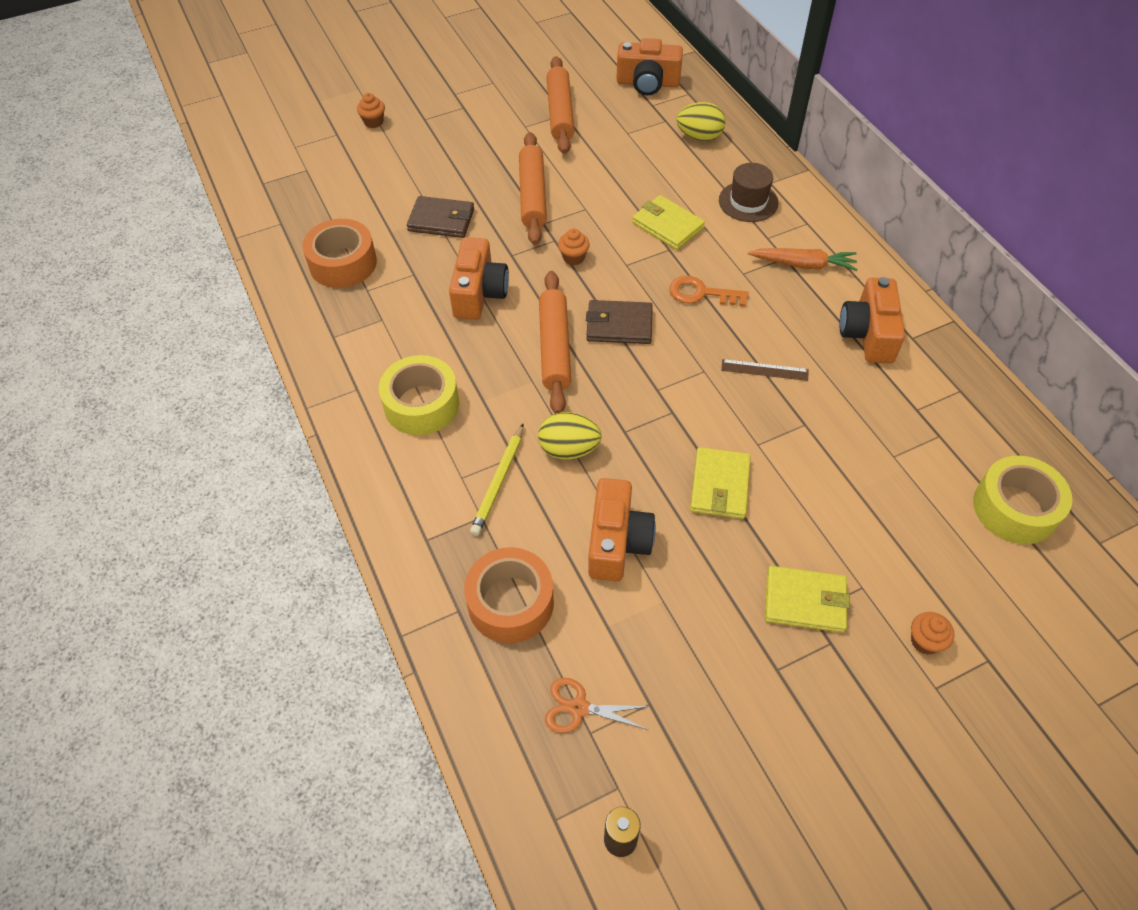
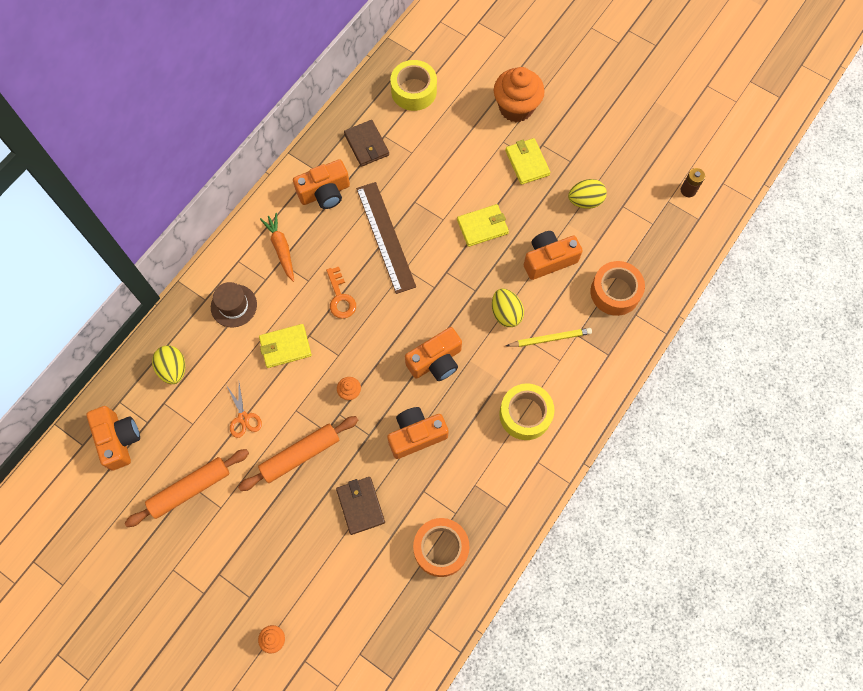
camera: 120 degrees left, 15 degrees up
(555, 348) = (436, 361): orange rolling pin -> orange camera
(579, 708) = (645, 234): orange scissors -> orange scissors (243, 418)
(619, 325) = (395, 333): brown wallet -> brown wallet (366, 145)
(667, 225) = (285, 347): yellow wallet -> yellow wallet turned 60 degrees clockwise
(690, 649) = (585, 201): none -> yellow egg
(764, 370) = (385, 237): brown ruler -> brown ruler, size x2.18
(925, 641) = (516, 108): orange cupcake -> orange cupcake, size x2.31

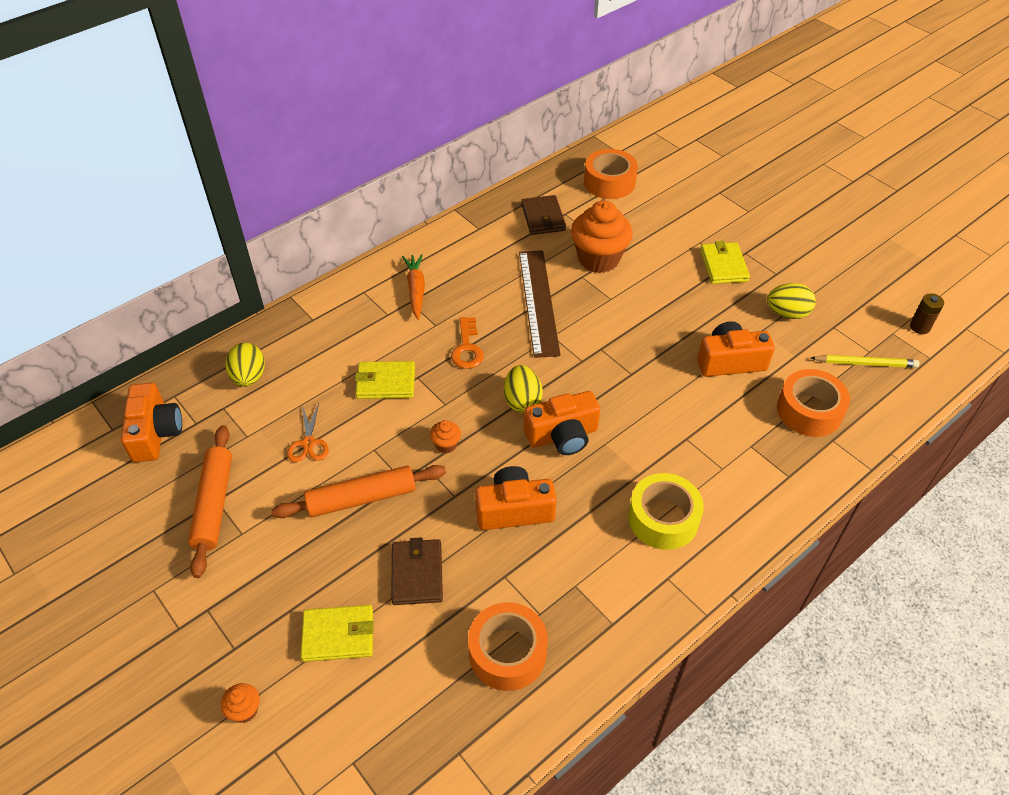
camera: 15 degrees right, 20 degrees down
(190, 489) = (214, 504): orange rolling pin -> orange rolling pin turned 75 degrees counterclockwise
(234, 306) = (342, 331): brown hat -> none
(325, 193) = (482, 250): orange camera -> none
(414, 91) = (609, 182): yellow tape -> orange tape
(482, 227) = (656, 314): yellow wallet -> yellow wallet (338, 635)
(506, 313) = (663, 404): yellow egg -> yellow egg (522, 401)
(516, 108) = (722, 216): orange cupcake -> orange cupcake (598, 259)
(550, 338) = (715, 442): yellow pencil -> yellow pencil (865, 363)

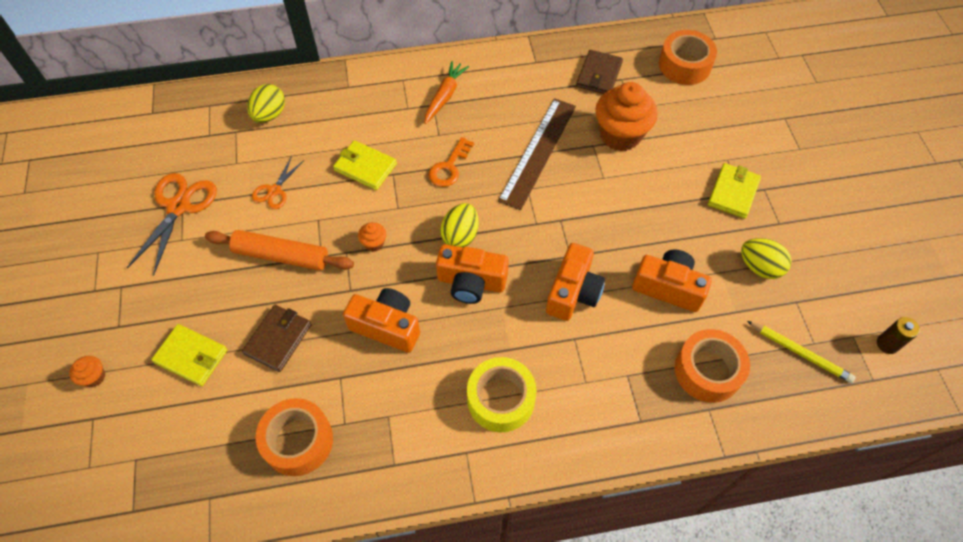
camera: 30 degrees right, 10 degrees up
(155, 433) = (177, 130): orange camera -> orange camera (573, 292)
(214, 504) = (178, 207): orange rolling pin -> orange scissors

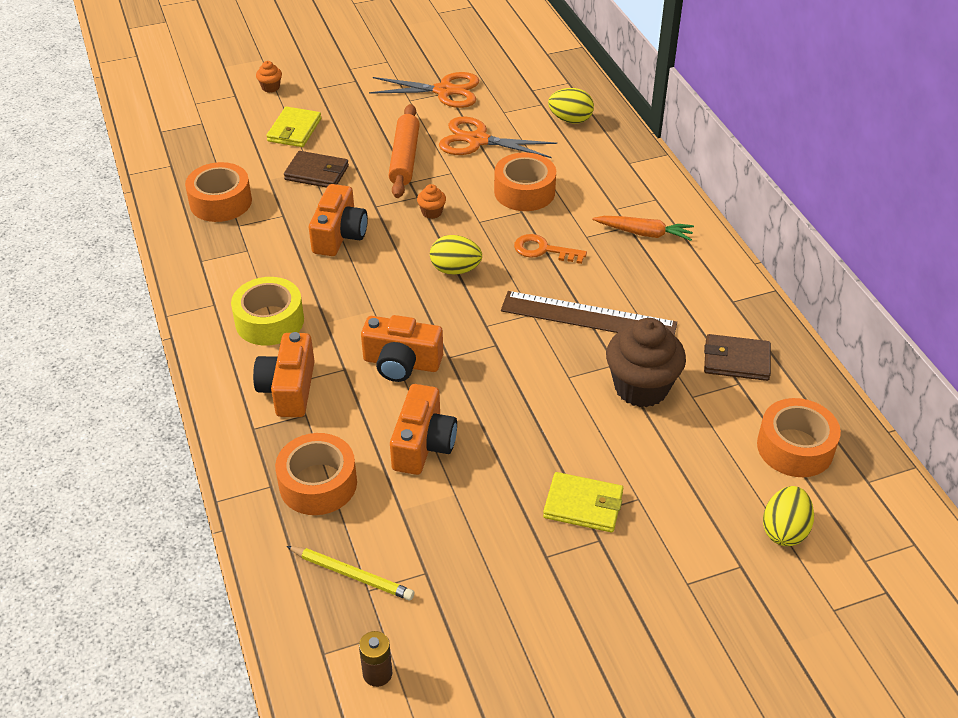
camera: 80 degrees right, 15 degrees down
(274, 191) = (478, 140): orange scissors -> orange scissors, size x1.75
(365, 167) = (524, 192): yellow wallet -> orange tape
(471, 282) = (399, 285): orange camera -> orange camera (289, 389)
(620, 135) = (641, 388): orange cupcake -> brown cupcake
(759, 267) = (470, 534): yellow egg -> yellow egg (784, 530)
(800, 353) = (352, 575): yellow pencil -> yellow pencil turned 90 degrees counterclockwise

